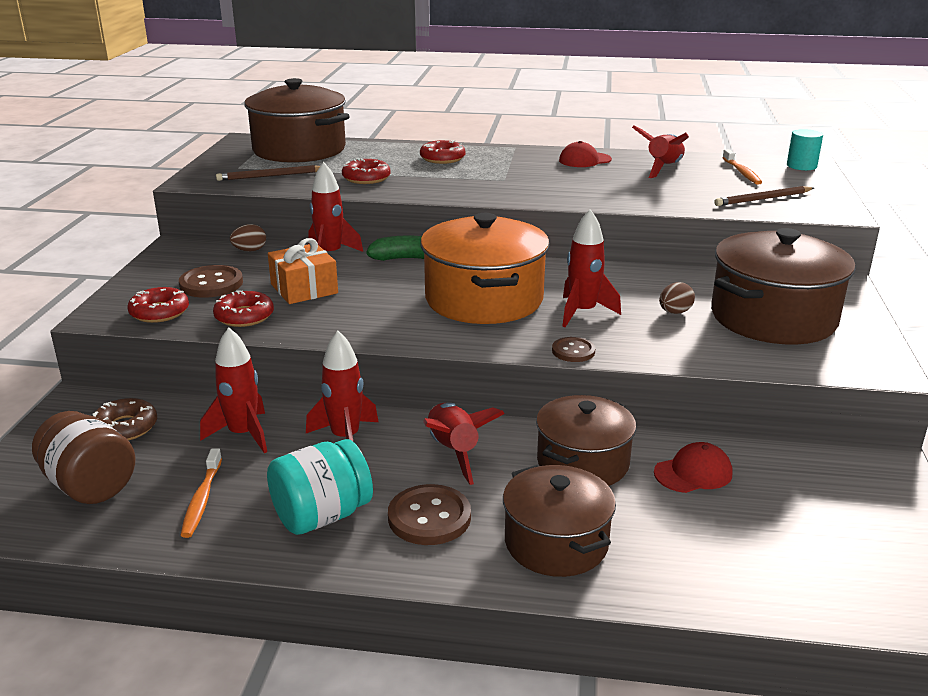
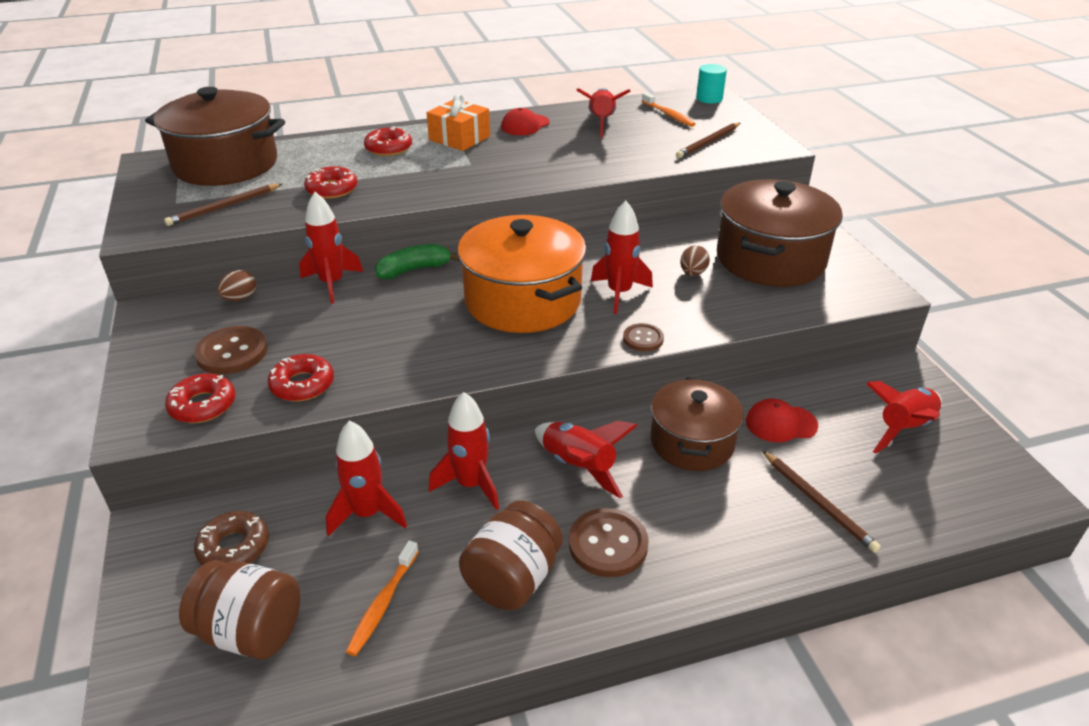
camera: 25 degrees left, 10 degrees up
(202, 499) = (383, 603): orange toothbrush -> orange toothbrush turned 45 degrees clockwise
(304, 289) = (338, 333): orange gift -> orange gift (459, 138)
(322, 516) = (512, 579): turquoise jar -> brown jar
(556, 543) = (727, 531): brown pot -> none
(676, 549) = (818, 503): none -> brown pencil
(693, 473) = (781, 423): red cap -> red cap turned 135 degrees counterclockwise
(837, 514) = (904, 428): none -> red rocket

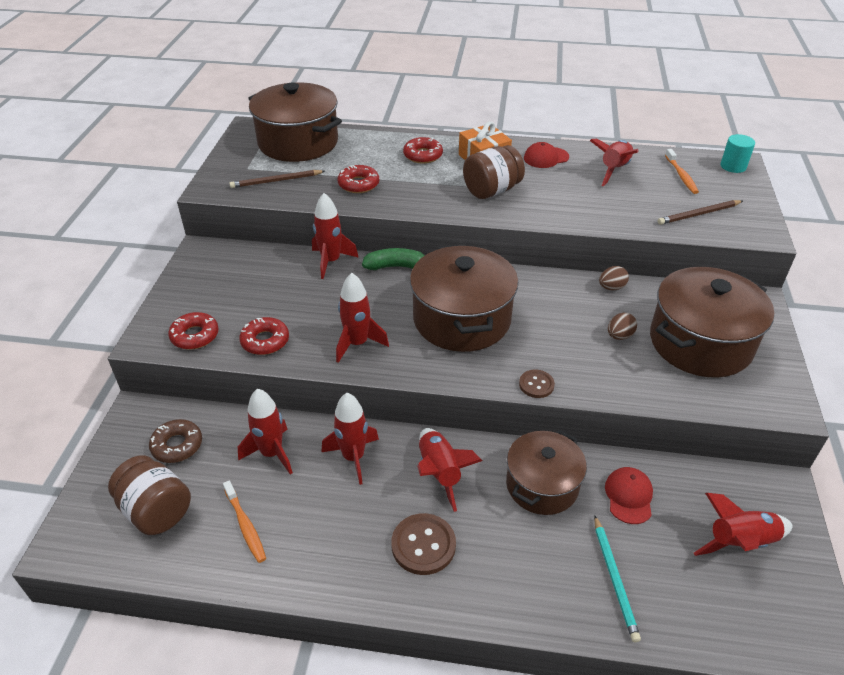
camera: 25 degrees right, 5 degrees up
(232, 352) = (234, 299): brown button -> none
(240, 298) = (263, 255): brown egg -> brown egg (611, 287)
(383, 603) = (245, 525): orange toothbrush -> orange toothbrush turned 75 degrees counterclockwise
(512, 579) = (340, 544): brown jar -> brown jar (491, 190)
(523, 301) = (461, 319): orange pot -> brown pot
(619, 293) = (543, 336): red rocket -> red rocket (357, 343)
(781, 423) = (629, 496): red cap -> red cap turned 75 degrees clockwise
(818, 503) = (614, 579): brown pencil -> turquoise pencil

